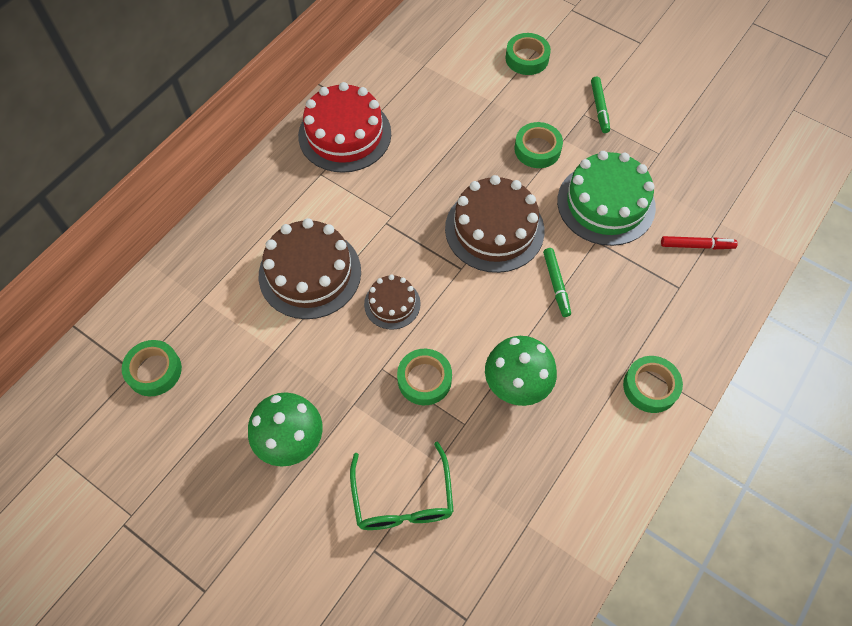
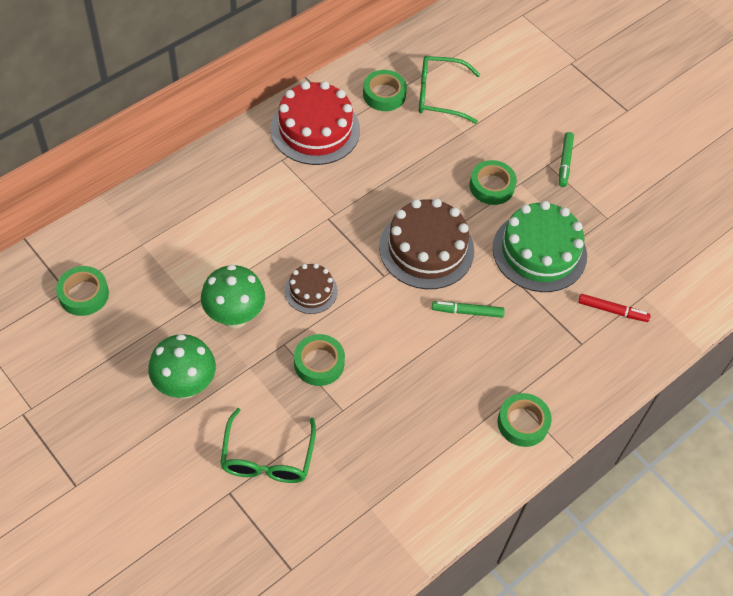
camera: 10 degrees right, 5 degrees down
(310, 273) = (245, 245): brown cake -> none
(457, 71) = (440, 95): none -> green glasses
(516, 387) = (399, 391): green mushroom -> green mushroom (234, 316)
(527, 58) = (511, 99): green tape -> green tape (384, 94)
(556, 284) = (467, 312): green marker -> green marker turned 90 degrees clockwise

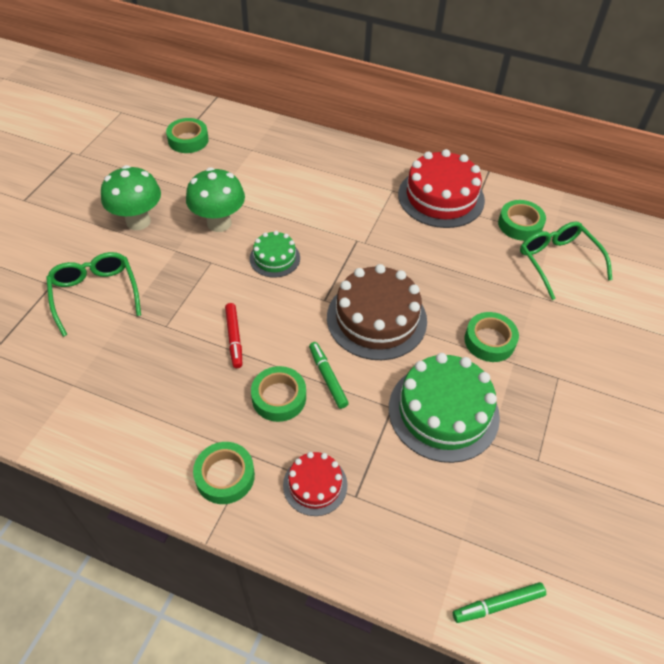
camera: 65 degrees right, 5 degrees down
(268, 456) = (95, 295): green glasses -> green glasses turned 90 degrees clockwise
(311, 291) = (274, 258): brown cake -> green cake
(319, 363) = (205, 291): green tape -> green tape (279, 397)
(560, 365) = (315, 485): none -> red cake
(565, 162) = (575, 392): green marker -> green marker (498, 605)
(612, 311) = (419, 512): red marker -> red marker (234, 338)

